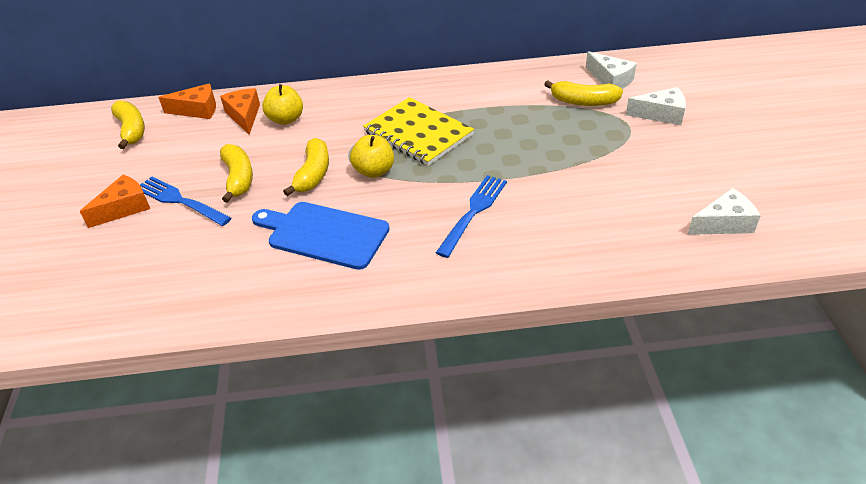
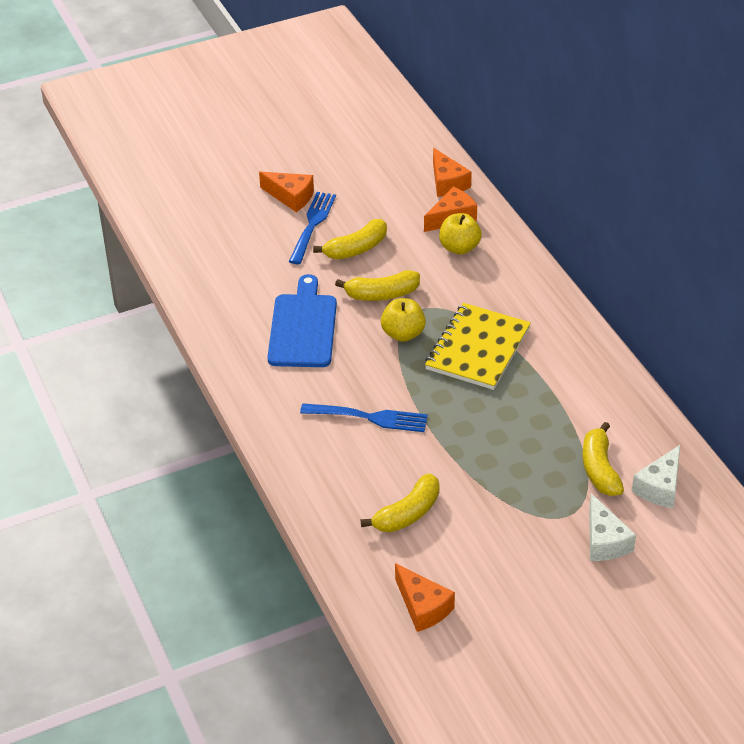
camera: 70 degrees right, 0 degrees up
(131, 130) = (397, 154): yellow banana -> yellow banana (407, 514)
(724, 223) = (423, 607): white cheese -> orange cheese

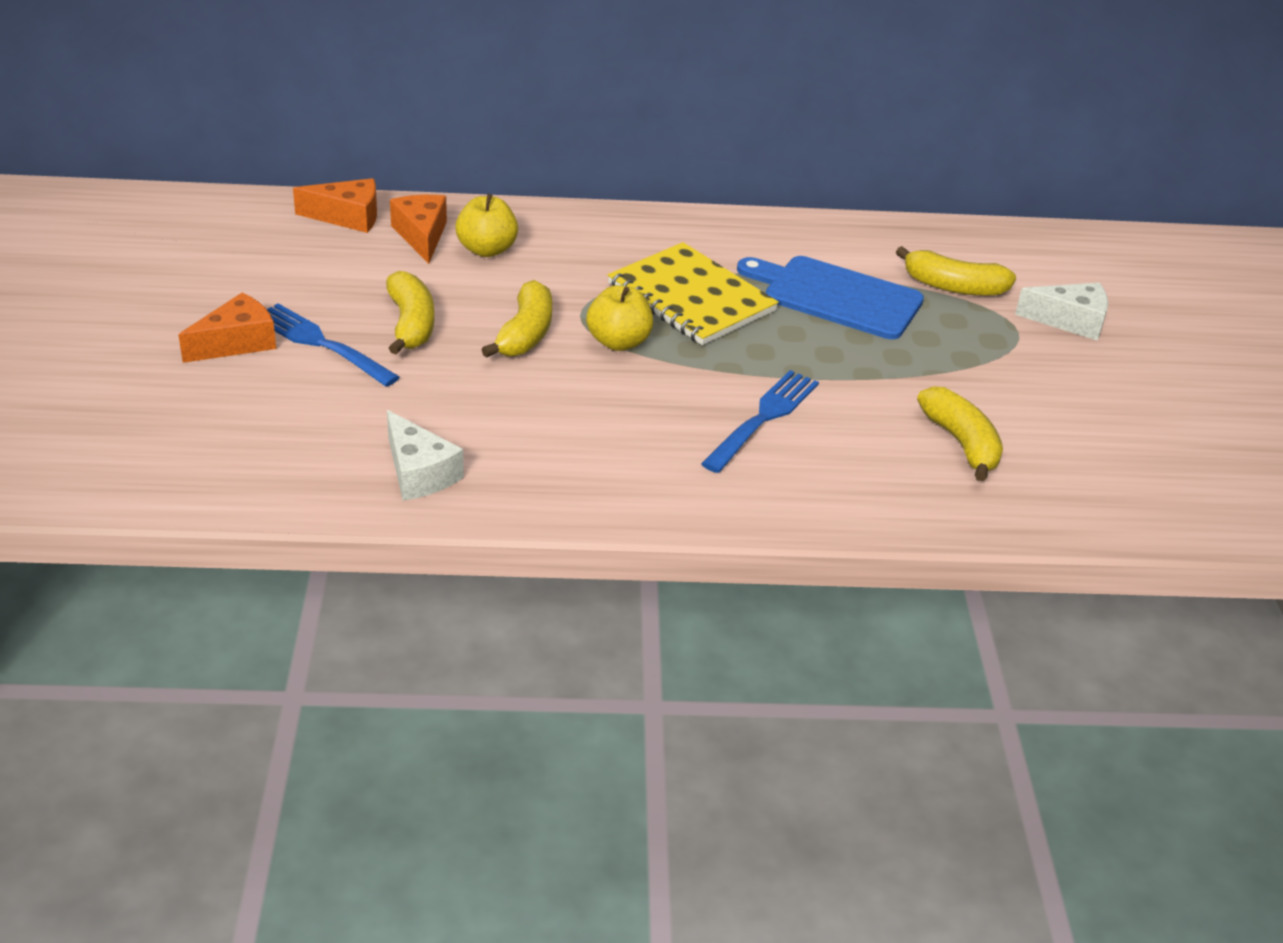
camera: 70 degrees left, 5 degrees down
(303, 327) = (537, 418): blue cutting board -> blue cutting board (836, 296)
(423, 607) = (1131, 482): orange cheese -> none
(660, 487) = (1001, 260): white cheese -> white cheese (419, 473)

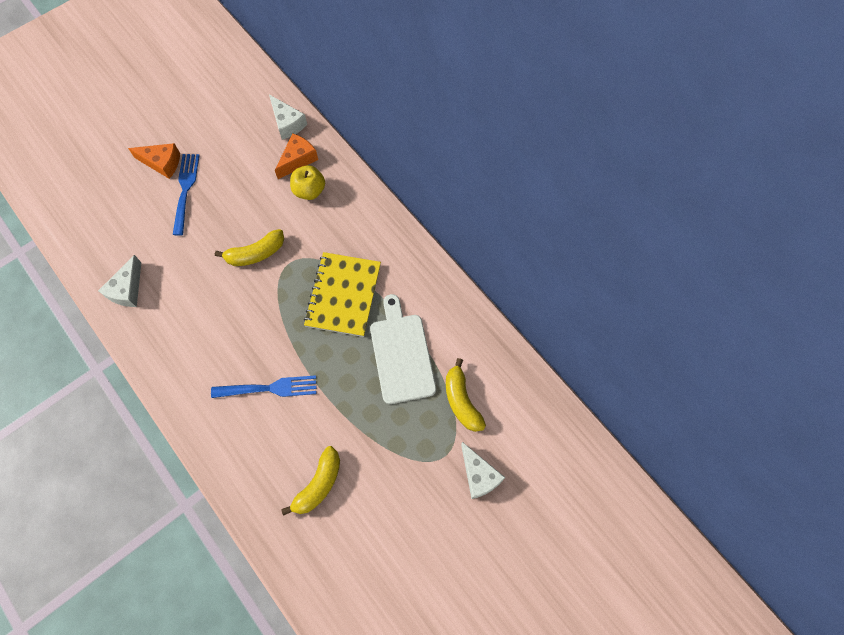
camera: 55 degrees right, 30 degrees up
(348, 217) = (287, 123): orange cheese -> white cheese
(411, 324) = (226, 209): yellow banana -> none
(619, 342) = (280, 292): yellow apple -> none
(836, 296) = (401, 354): blue cutting board -> white cutting board

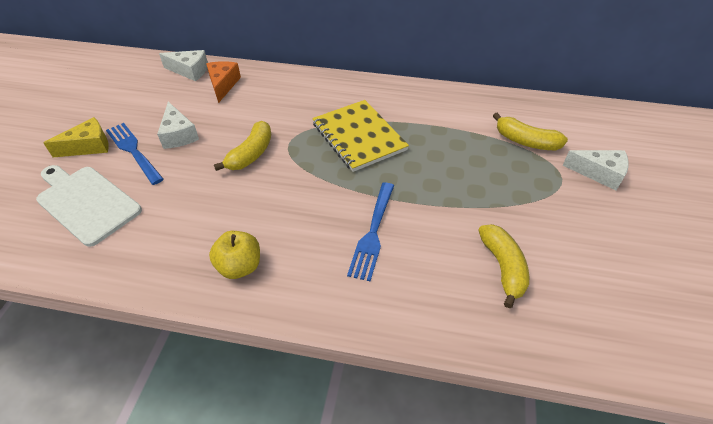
camera: 40 degrees left, 20 degrees down
(127, 289) = (140, 252): white cheese -> white cheese (178, 135)
(162, 163) = (89, 146): orange cheese -> yellow cheese
(268, 388) = (373, 232): blue fork -> blue fork turned 150 degrees clockwise
(309, 191) = (254, 96): yellow apple -> yellow apple (239, 266)
(401, 354) = (448, 143): white cutting board -> white cutting board (86, 202)

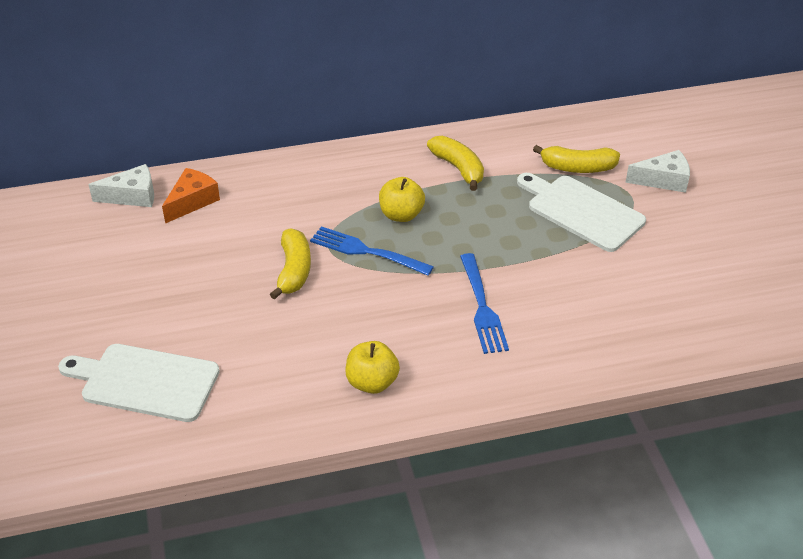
camera: 25 degrees left, 5 degrees down
(89, 146) = (86, 323): yellow cheese -> none
(134, 151) = (150, 311): blue fork -> blue fork (367, 251)
(178, 135) = (188, 276): white cheese -> none
(223, 85) = (192, 201): orange cheese -> orange cheese turned 60 degrees clockwise
(359, 136) = (401, 215): yellow notebook -> yellow apple
(503, 267) = (621, 297): yellow banana -> yellow banana (458, 168)
(509, 178) = (581, 211): none -> white cutting board

